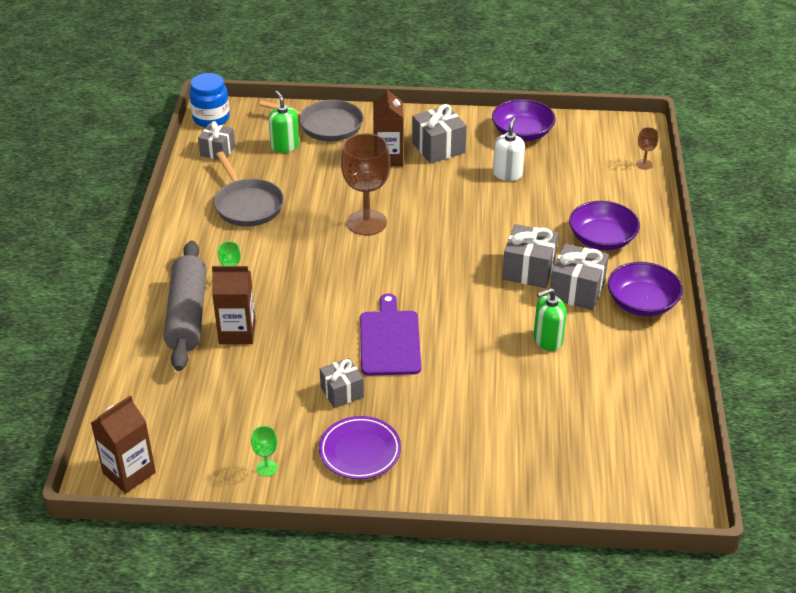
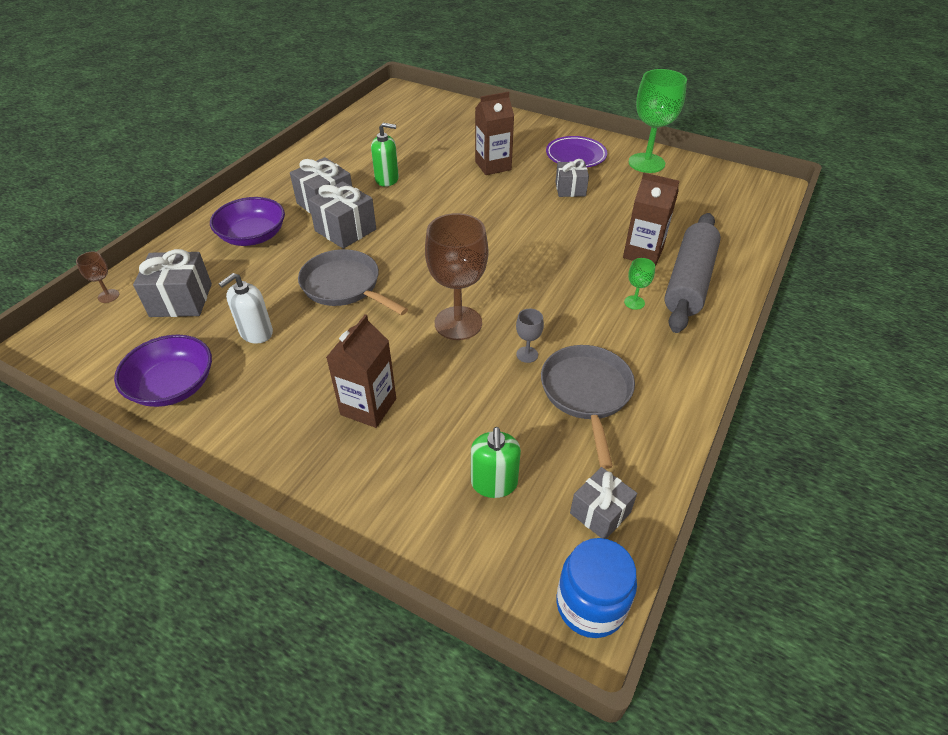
camera: 155 degrees left, 5 degrees up
(129, 473) = (751, 184): brown carton -> brown carton (493, 166)
(267, 468) = (646, 163): green goblet -> green goblet, size x2.28
(301, 216) = (527, 354): none -> grey goblet
(326, 125) = (410, 506): grey pan -> grey pan (345, 286)
(390, 340) = (510, 211): purple cutting board -> none
(438, 148) = (294, 400): grey gift -> grey gift (181, 300)
(642, 303) = (288, 182): purple bowl -> none

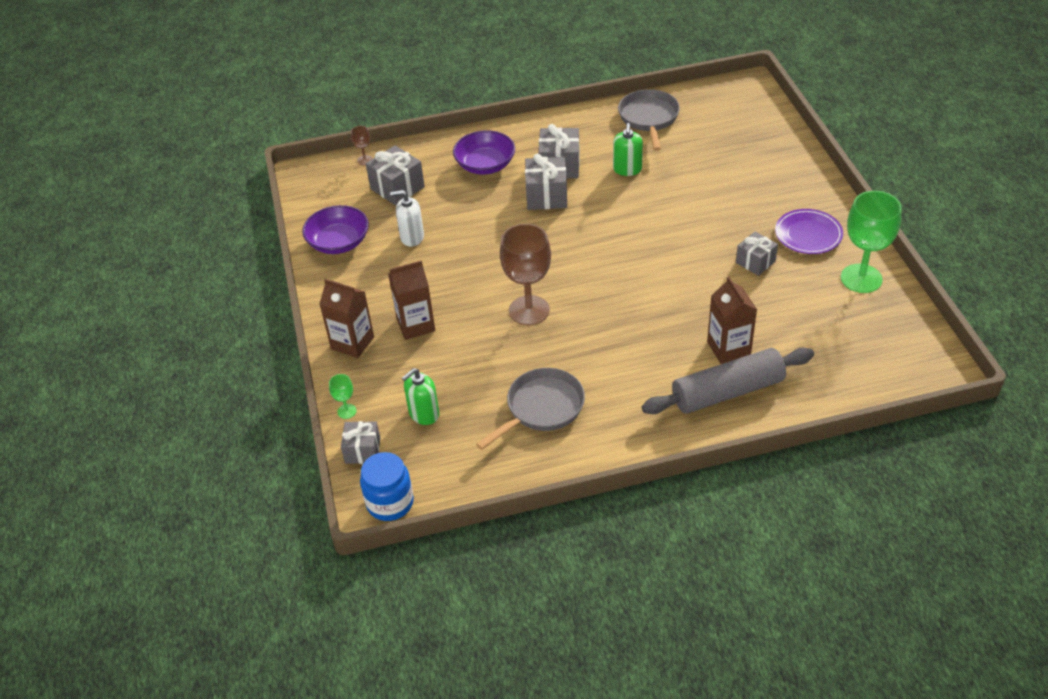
camera: 50 degrees right, 0 degrees up
(345, 286) = (495, 239): grey pan -> grey pan (649, 118)
(387, 179) = (627, 169): green soap dispenser -> green soap dispenser turned 45 degrees clockwise
(493, 166) = (724, 204): brown carton -> brown carton (352, 343)
(527, 354) = (541, 360): grey goblet -> none
(600, 512) = (454, 471): grey gift -> grey gift (363, 450)
(634, 302) = (662, 377): green goblet -> green goblet (347, 411)

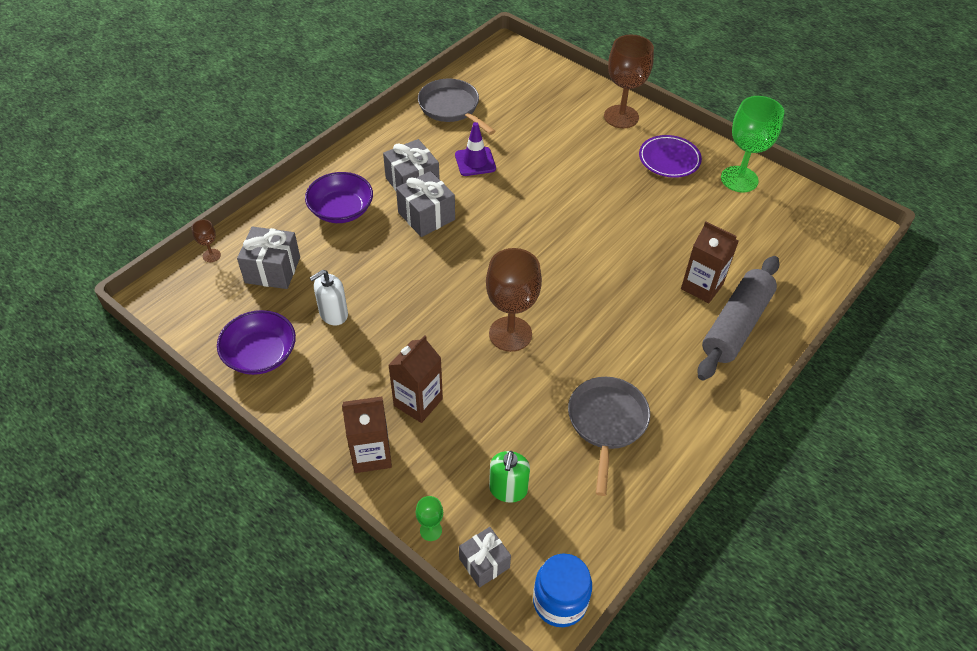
camera: 40 degrees left, 5 degrees up
(627, 169) = (475, 162): green soap dispenser -> purple traffic cone
(755, 262) = (652, 200): grey gift -> none
(799, 181) = (621, 117): none -> brown goblet

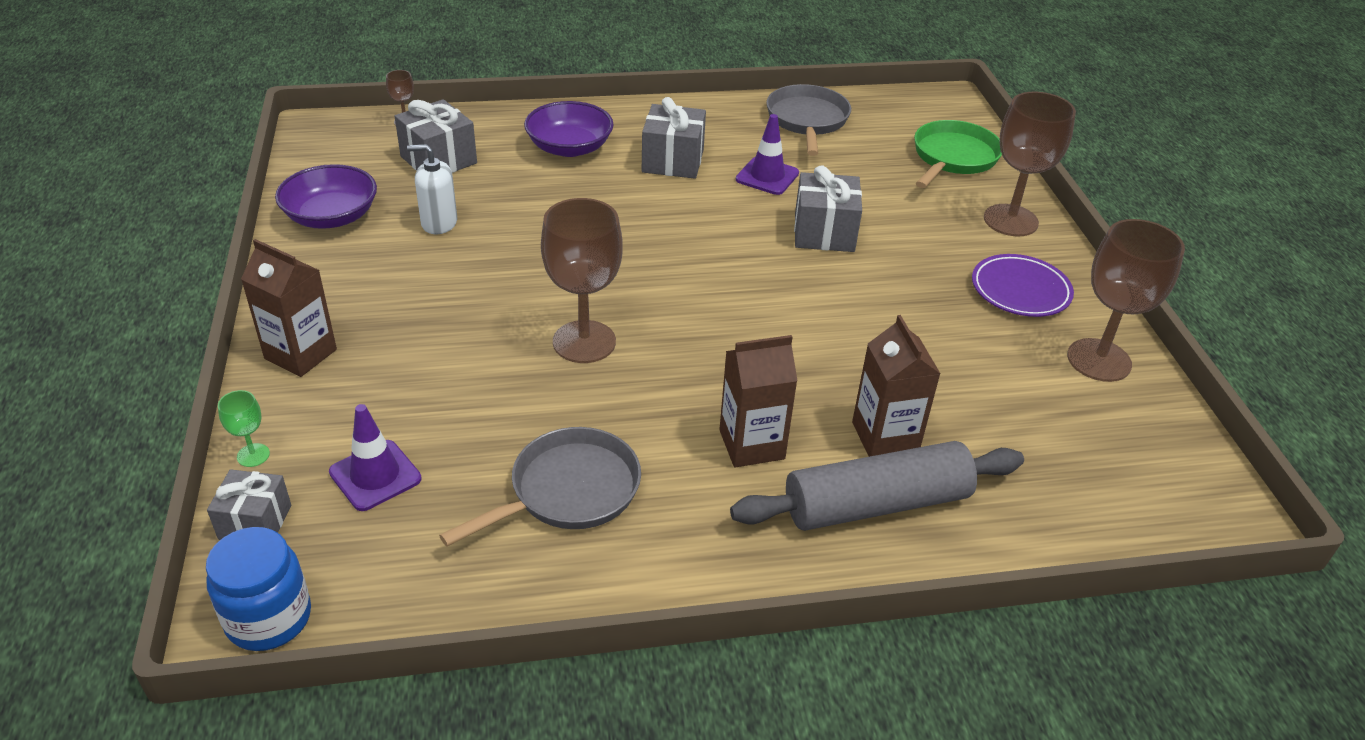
camera: 40 degrees right, 10 degrees down
(418, 402) = (406, 341): brown carton -> brown carton (751, 444)
(426, 216) = (646, 195): grey gift -> grey gift (824, 232)
(508, 489) = (375, 475): green soap dispenser -> purple traffic cone
(552, 90) = (953, 158): none -> green pan
(739, 179) = (1099, 360): green goblet -> brown goblet

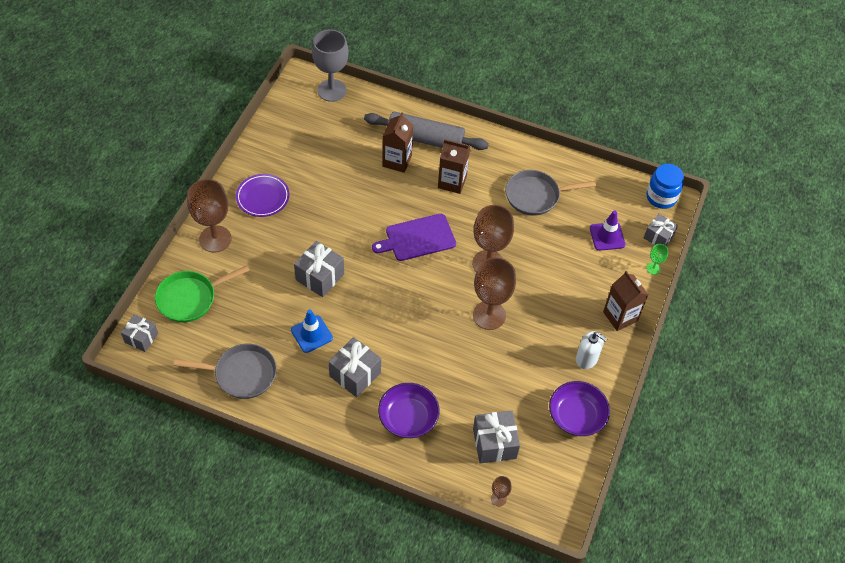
camera: 150 degrees left, 15 degrees up
(439, 223) = (519, 382): white soap dispenser -> white soap dispenser (586, 359)
(731, 331) = (417, 238): none -> purple cutting board
(767, 176) = (311, 334): purple traffic cone -> blue traffic cone
(807, 121) = (241, 374): grey pan -> grey pan turned 120 degrees counterclockwise
(954, 112) = (141, 338): none -> grey gift
(1099, 360) = (272, 150): brown goblet -> brown goblet (489, 315)
(1152, 517) = (332, 90): none -> grey goblet

